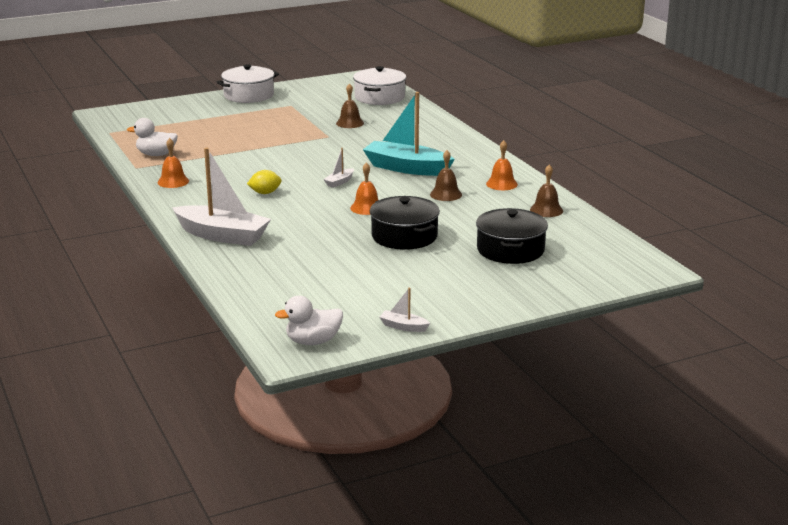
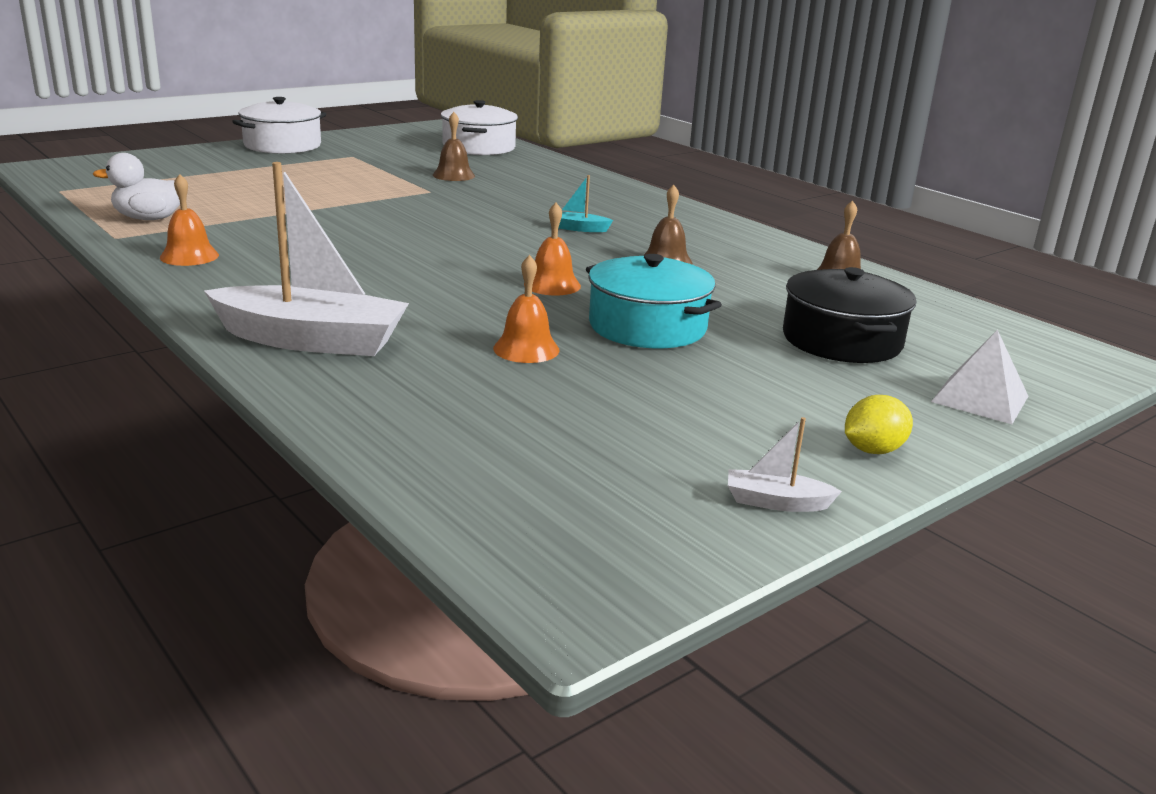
camera: 15 degrees left, 0 degrees up
(265, 193) = (363, 268): yellow lemon -> yellow lemon (873, 450)
(313, 341) = (609, 557): white duck -> none
(339, 182) = (483, 249): white boat -> none
(404, 236) = (647, 326): black pot -> turquoise pot
(406, 168) = (578, 228): turquoise boat -> turquoise boat, size x0.43
(501, 184) = (738, 245): orange bell -> orange bell (526, 349)
(557, 286) = (980, 398): none -> white pyramid

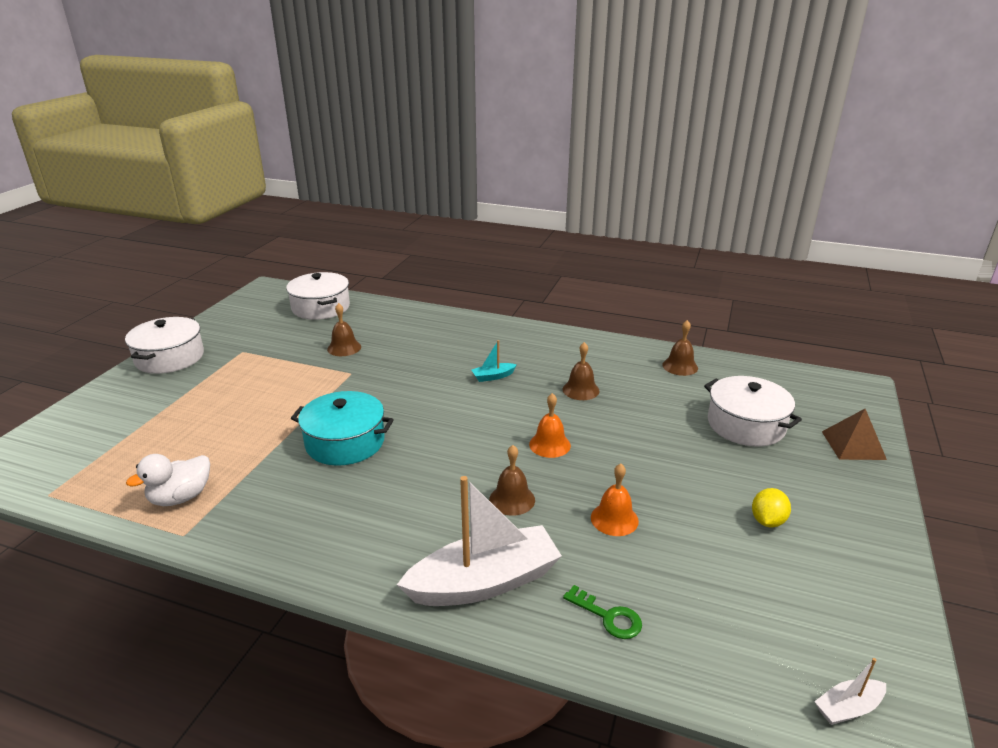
camera: 30 degrees left, 5 degrees up
(189, 256) = (275, 530): orange bell -> none
(391, 400) = (608, 617): none -> green key
(439, 304) = (512, 499): none -> brown bell
(647, 326) = (647, 461): turquoise pot -> turquoise pot (345, 442)
(776, 502) = (881, 588): white boat -> white boat (848, 708)
(841, 340) = (746, 425): black pot -> white pot
(873, 450) = (865, 516): yellow lemon -> yellow lemon (767, 521)
(980, 398) = (853, 445): white pyramid -> brown pyramid

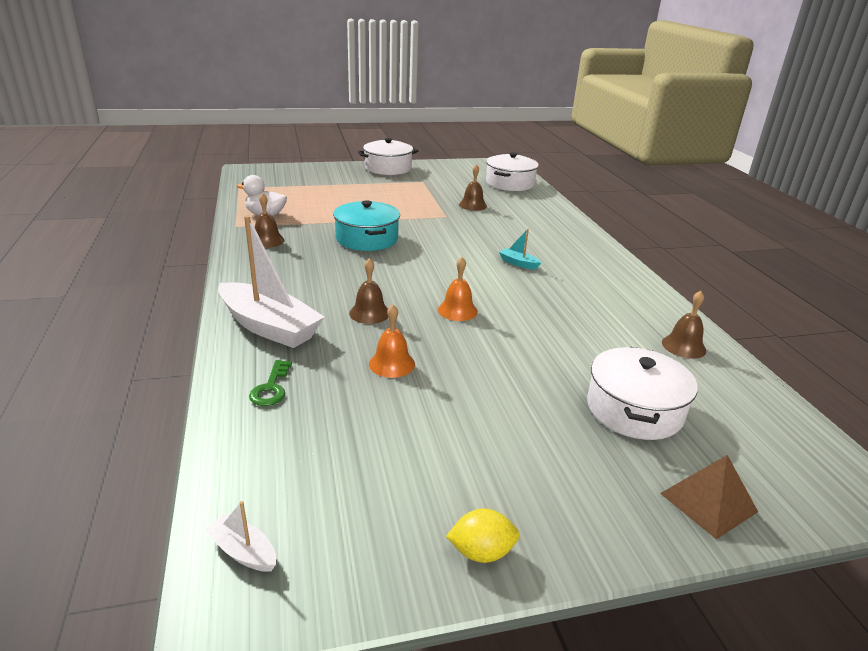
camera: 55 degrees right, 0 degrees up
(580, 390) = (557, 304): brown bell -> brown bell (267, 240)
(767, 521) = (478, 453): yellow lemon -> yellow lemon (481, 552)

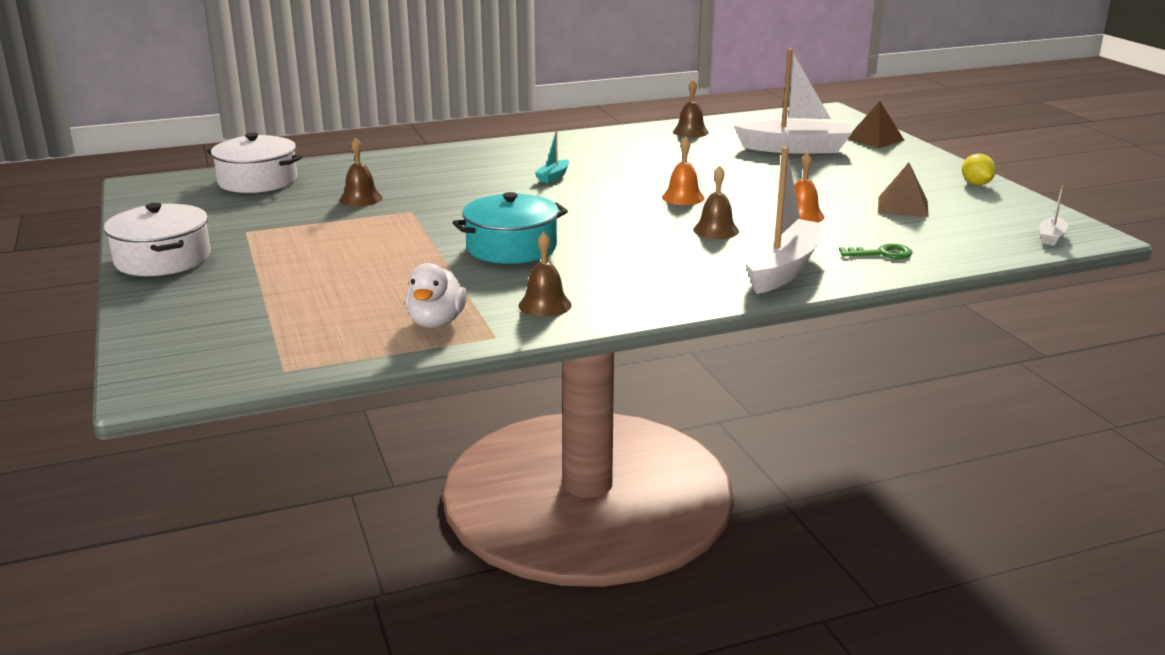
camera: 95 degrees left, 5 degrees down
(400, 442) = (902, 207): none -> brown pyramid
(634, 409) = (795, 149): white pot -> white boat

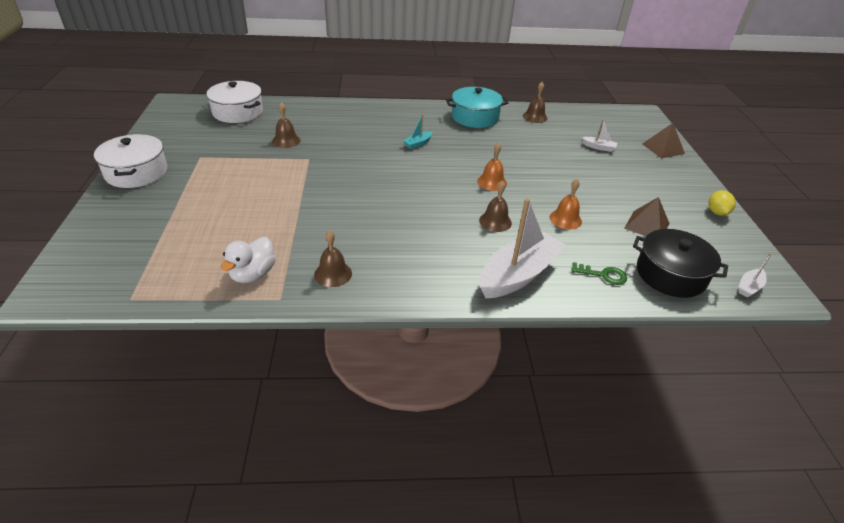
camera: 15 degrees right, 15 degrees up
(511, 247) = (348, 208): turquoise pot -> turquoise pot (475, 117)
(795, 149) = (598, 147): white boat -> white boat, size x0.43
(958, 241) = (670, 274): none -> black pot

